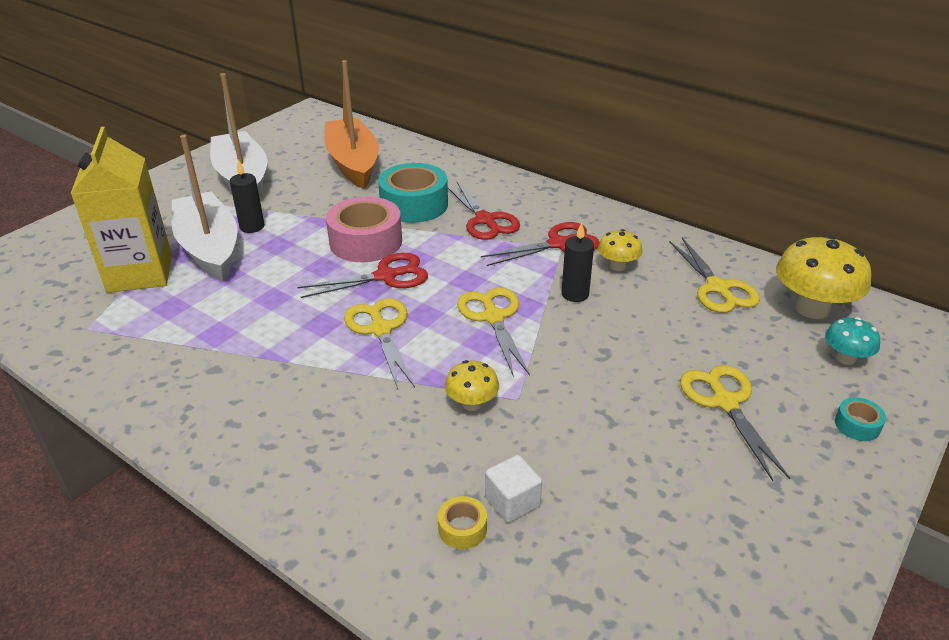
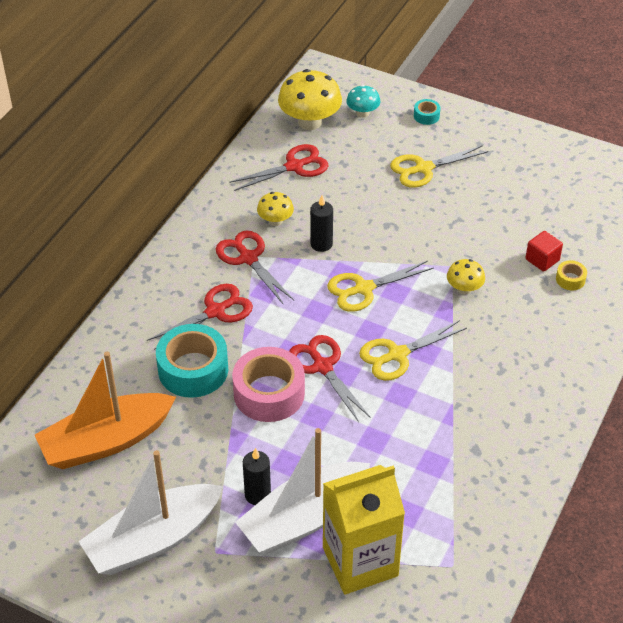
camera: 100 degrees left, 10 degrees up
(512, 502) = (542, 260): white cube -> red cube
(717, 288) = (294, 166): yellow scissors -> red scissors

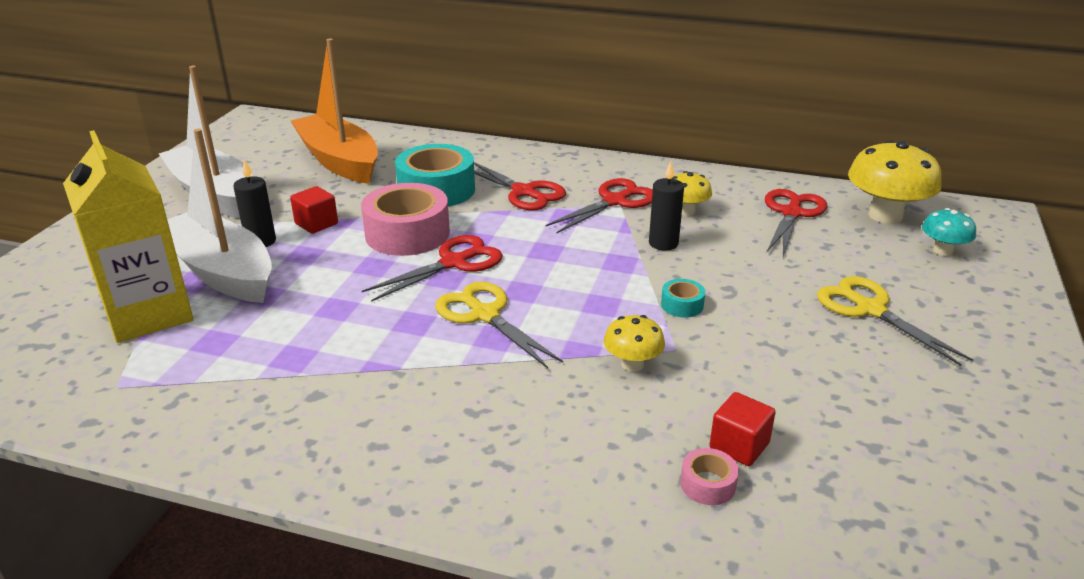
camera: 80 degrees right, 15 degrees down
(235, 456) = (316, 224): none -> red cube
(294, 166) = (791, 213): red scissors -> red scissors turned 120 degrees counterclockwise
(364, 289) = (597, 280): yellow scissors -> none
(426, 116) = (992, 303): turquoise tape -> turquoise tape (682, 305)
(570, 279) = (707, 484): yellow tape -> pink tape

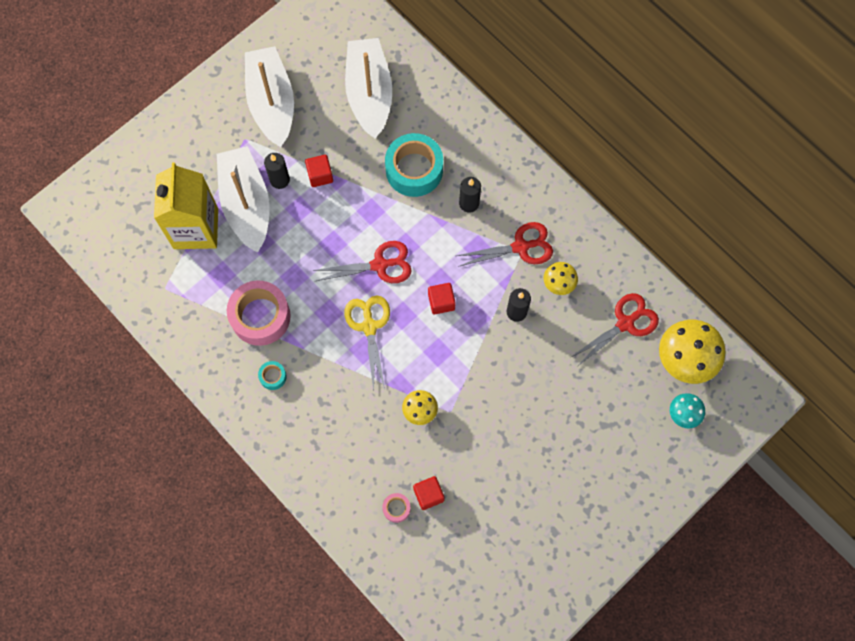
camera: 30 degrees right, 40 degrees up
(339, 161) = (369, 94): orange boat -> white boat
(407, 233) = (369, 217): pink tape -> pink tape (260, 316)
(524, 192) = (469, 203): red scissors -> black candle
(563, 265) = (441, 302): none -> red cube
(682, 305) = (482, 377): turquoise tape -> turquoise tape (273, 376)
(870, 309) = (584, 439): yellow scissors -> none

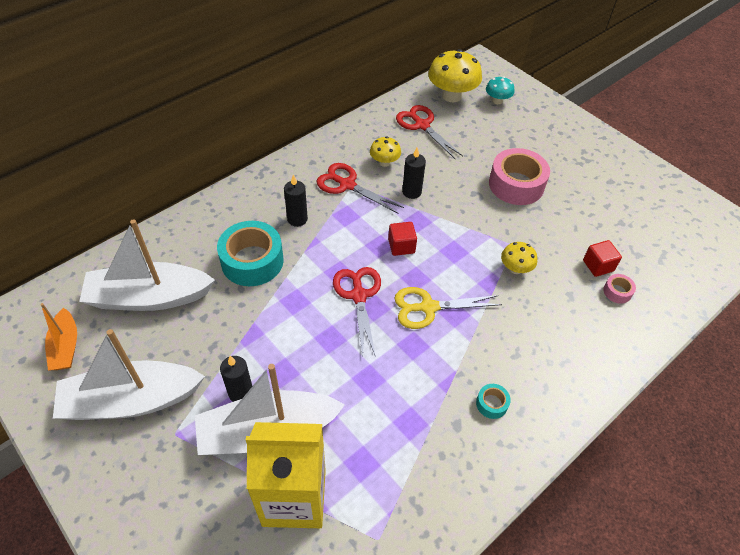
camera: 90 degrees left, 20 degrees down
(260, 316) = (418, 417): pink tape -> pink tape (516, 184)
(318, 44) = (66, 346): none -> orange boat
(320, 175) = (242, 349): red cube -> none
(520, 247) = (347, 185): red scissors -> red scissors turned 45 degrees counterclockwise

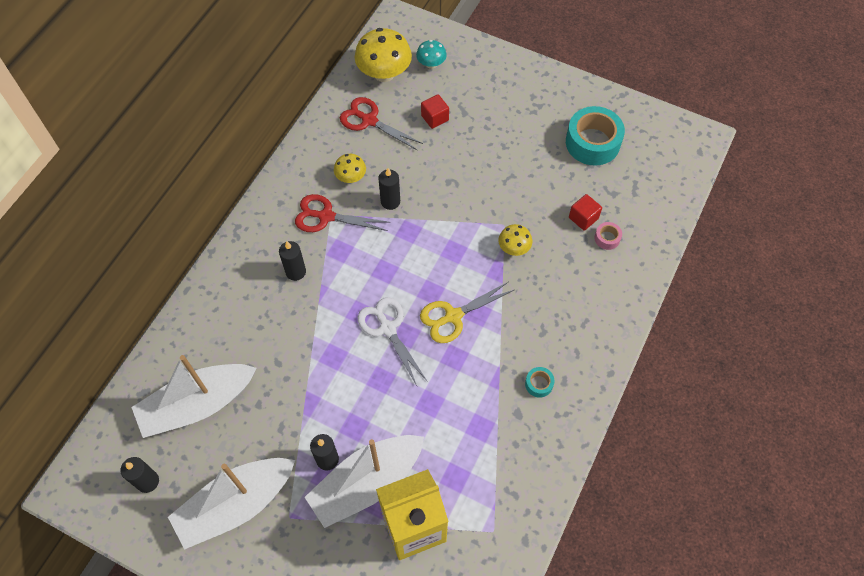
camera: 20 degrees left, 10 degrees up
(66, 346) = (147, 481): orange boat -> black candle
(252, 261) = (275, 331): turquoise tape -> turquoise tape (592, 142)
(359, 295) = (387, 328): red scissors -> white scissors
(401, 246) = (404, 264): red cube -> red cube (435, 118)
(516, 184) = (483, 158): pink tape -> none

